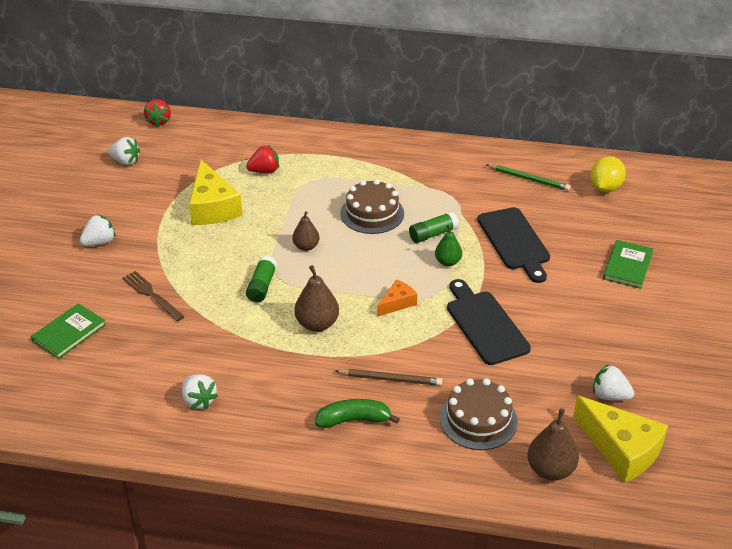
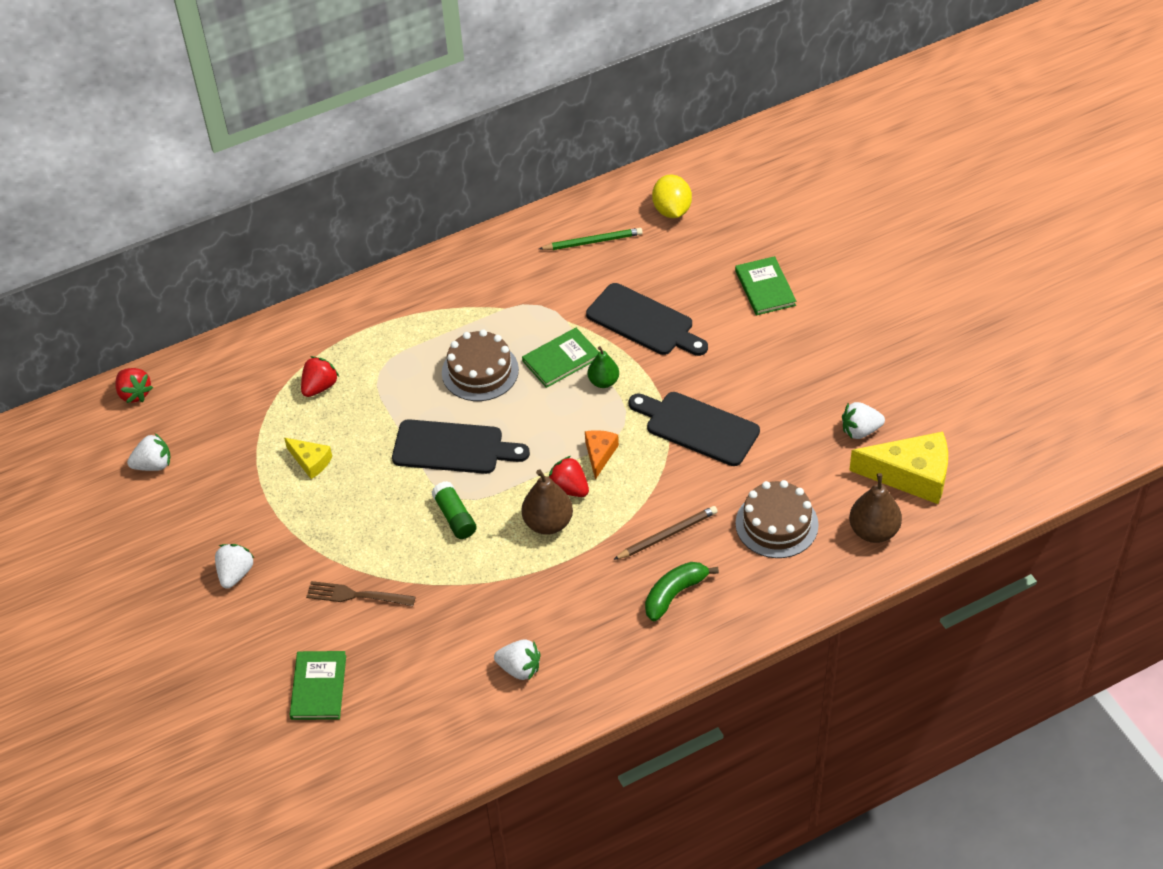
camera: 35 degrees left, 10 degrees up
(212, 207) = (310, 461): yellow cheese -> yellow cheese, size x0.52
(306, 246) = (453, 448): brown pear -> black cutting board
(354, 311) = (569, 488): none -> red strawberry
(433, 234) = (561, 359): green glue stick -> green book

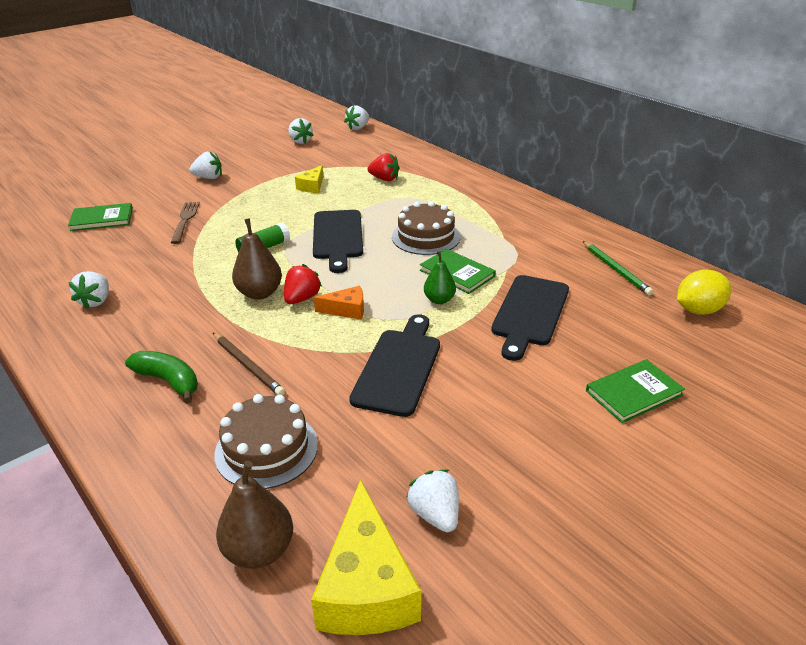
camera: 75 degrees right, 15 degrees down
(134, 394) = (358, 128): red strawberry -> white strawberry

